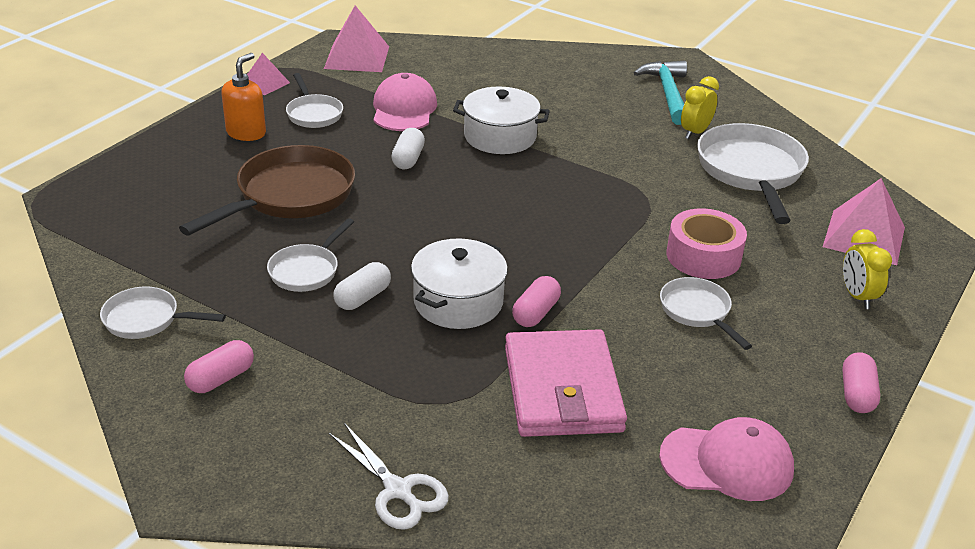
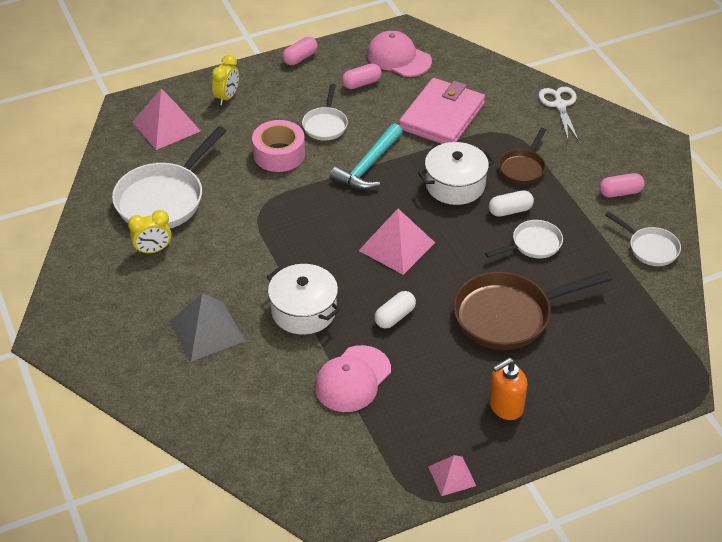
camera: 145 degrees left, 10 degrees up
(313, 114) = (434, 407): white pan -> none
(357, 57) = (337, 481): pink pyramid -> pink pyramid (396, 246)
(385, 359) = (522, 168): none -> brown pan
(535, 313) = (416, 160): pink capsule -> pink capsule (361, 83)
(566, 99) = (207, 331): none -> grey pyramid
(667, 93) = (117, 301): turquoise hammer -> turquoise hammer (368, 166)

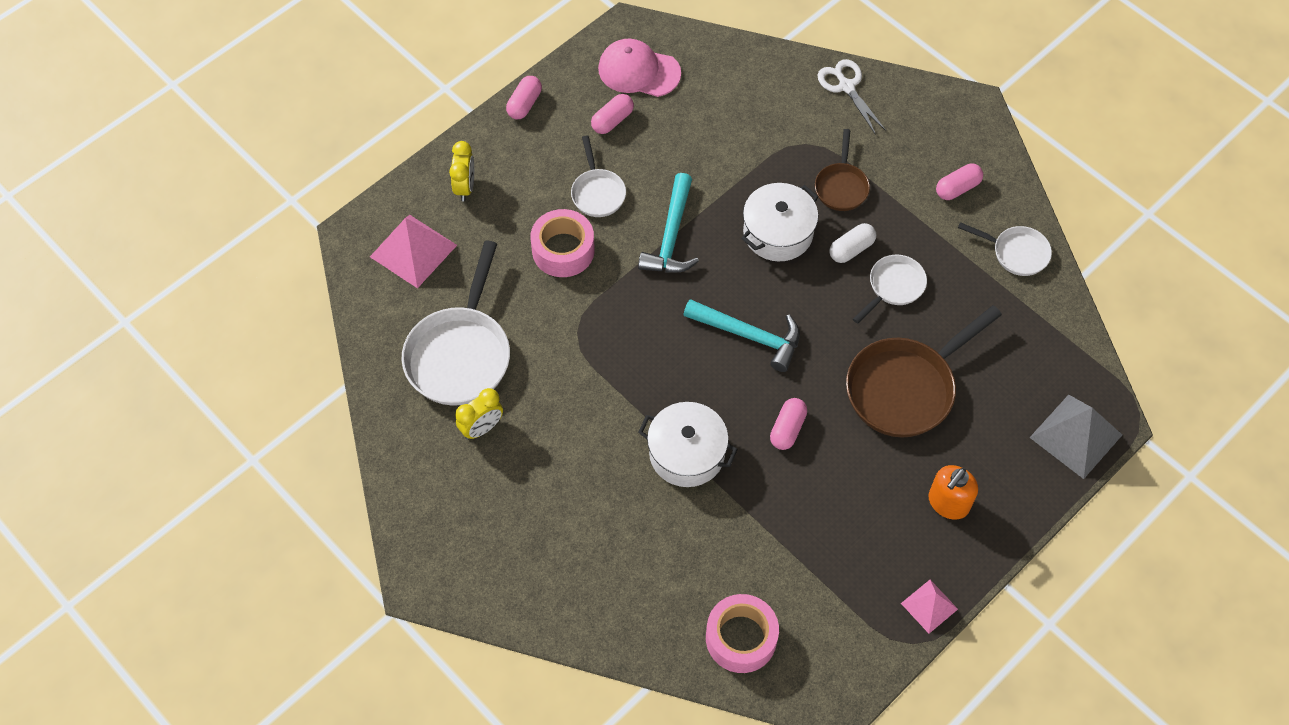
camera: 20 degrees left, 15 degrees up
(207, 331) = (593, 515): grey pyramid -> grey pyramid (1075, 436)
(279, 450) = (741, 638): none -> pink tape
(352, 379) = (777, 523): pink cap -> none
(395, 317) = (787, 429): white capsule -> pink capsule
(396, 246) = (749, 336): pink pyramid -> turquoise hammer
(442, 116) = (723, 141): pink wallet -> none

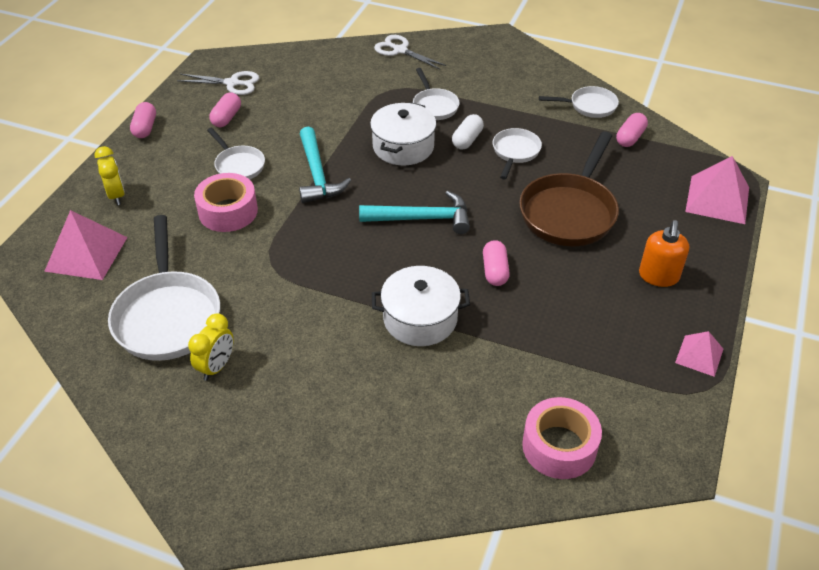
camera: 25 degrees left, 15 degrees down
(638, 71) = (232, 83): pink cap -> white scissors
(841, 187) = (434, 106): brown pan -> white pan
(957, 188) = (520, 83): pink capsule -> pink capsule (630, 138)
(1075, 436) = (717, 199): grey pyramid -> pink pyramid

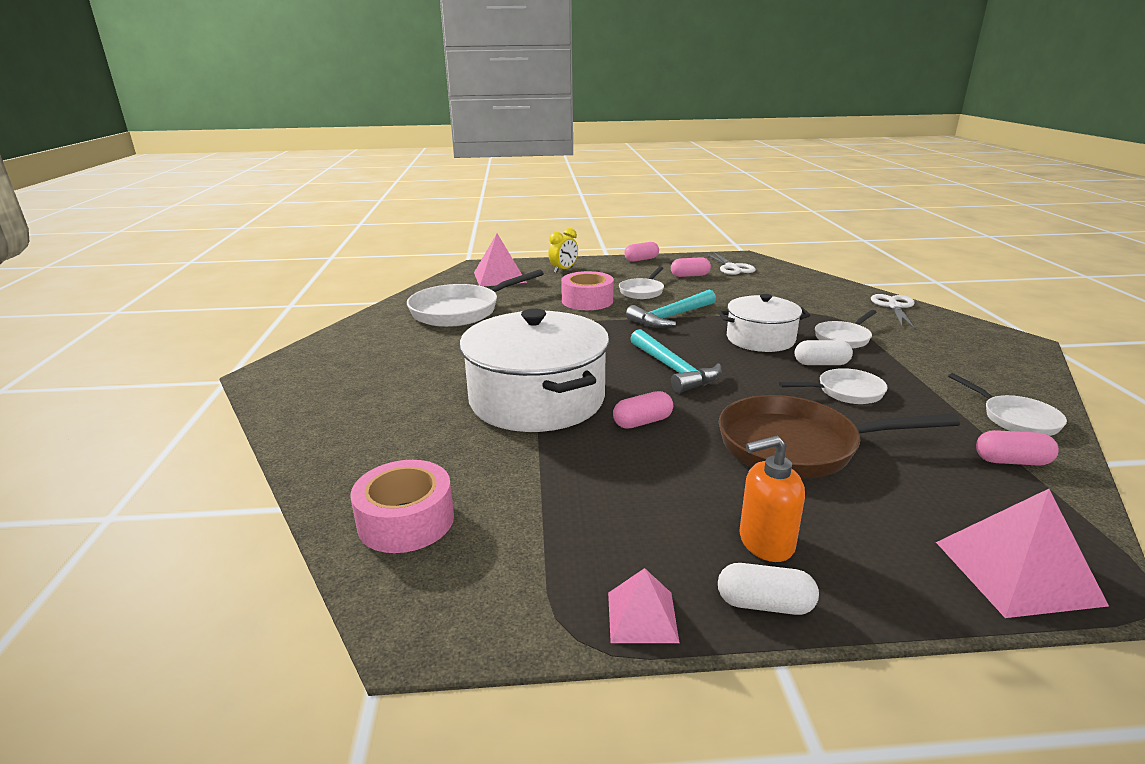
camera: 65 degrees right, 20 degrees down
(217, 367) = (421, 337): yellow clock -> none
(420, 319) = (537, 399): white pot -> white pot, size x1.69
(707, 302) = (764, 604): none -> white capsule

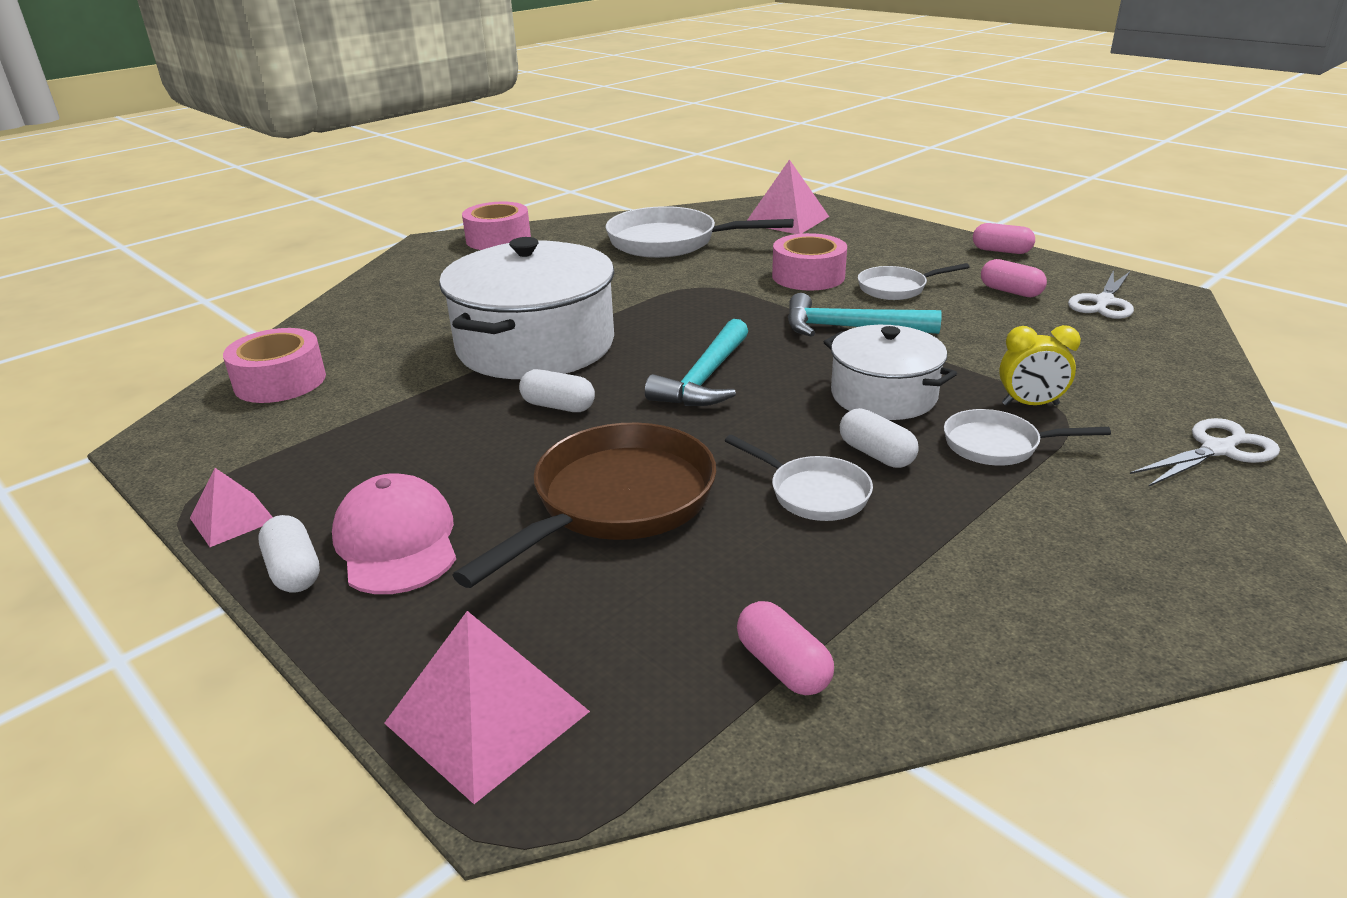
camera: 50 degrees right, 5 degrees up
(321, 352) = (498, 239): none -> pink tape
(563, 270) = (872, 233): yellow clock -> yellow clock (1030, 405)
(642, 422) = (558, 406): pink capsule -> white capsule
(765, 542) = (396, 541): orange soap dispenser -> pink cap
(796, 446) = (616, 502): brown pan -> brown pan turned 75 degrees clockwise
(1015, 419) = (938, 646): white pan -> none

